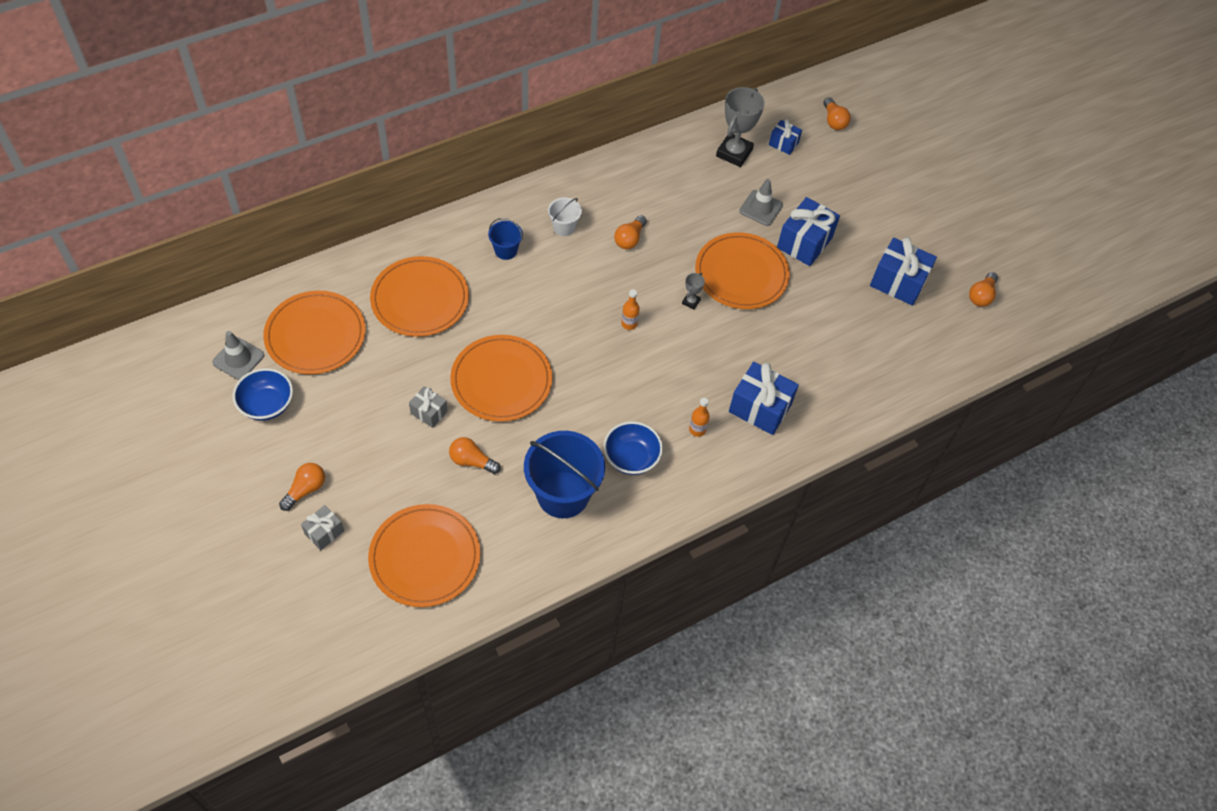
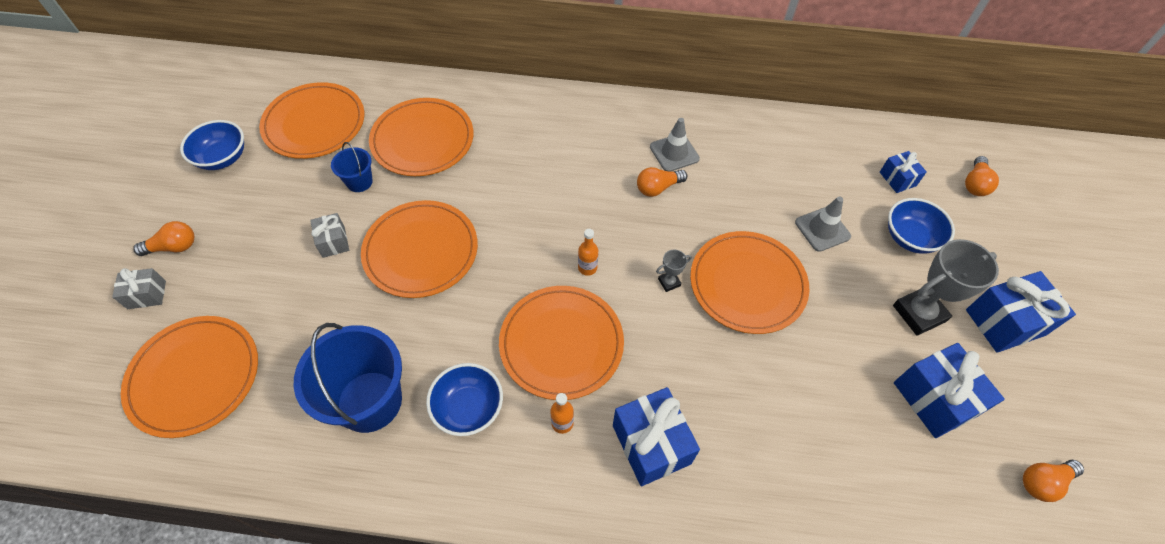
camera: 40 degrees right, 0 degrees up
(238, 359) = (242, 110): grey traffic cone -> grey traffic cone (674, 153)
(472, 461) = (323, 311): orange light bulb -> none
(506, 250) = (533, 138): blue bucket -> blue bucket (359, 182)
(564, 227) = (604, 145): white bucket -> none
(655, 383) = (561, 343): none -> orange plate
(734, 153) = (834, 162): grey trophy -> grey trophy (919, 313)
(804, 242) = (846, 290): blue gift -> blue gift (1005, 322)
(818, 183) = (910, 237): none -> blue bowl

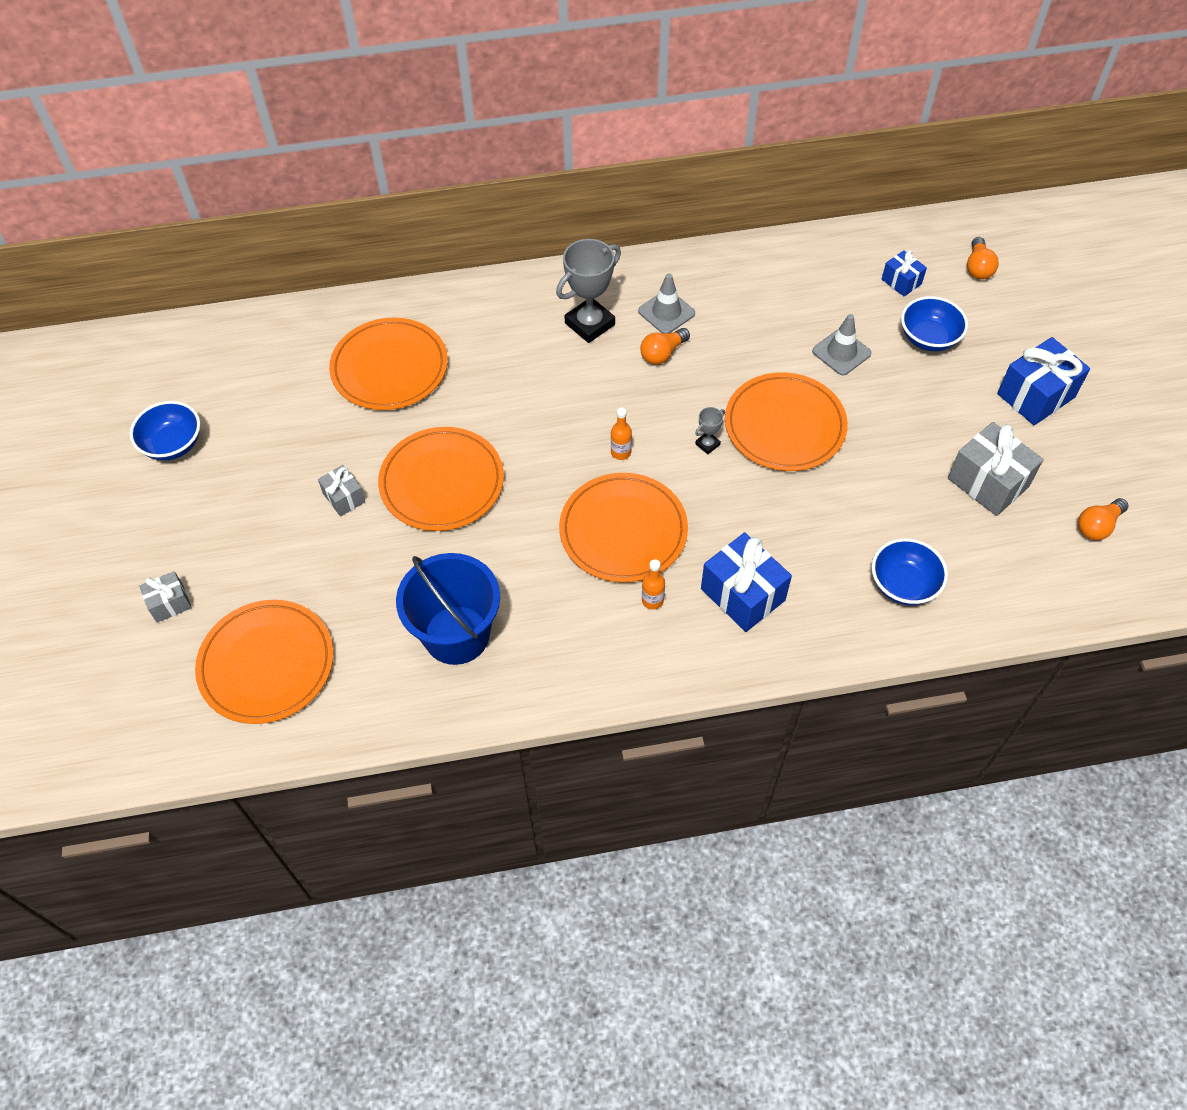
camera: 15 degrees left, 0 degrees up
(174, 247) = (171, 549): orange light bulb -> none
(314, 124) = (258, 381): orange plate -> none
(359, 182) = (341, 430): blue bucket -> none
(468, 408) = (557, 613): blue bowl -> blue bowl (903, 585)
(919, 313) = (955, 409): grey trophy -> grey trophy (590, 324)
(934, 399) = (988, 482): blue gift -> grey gift

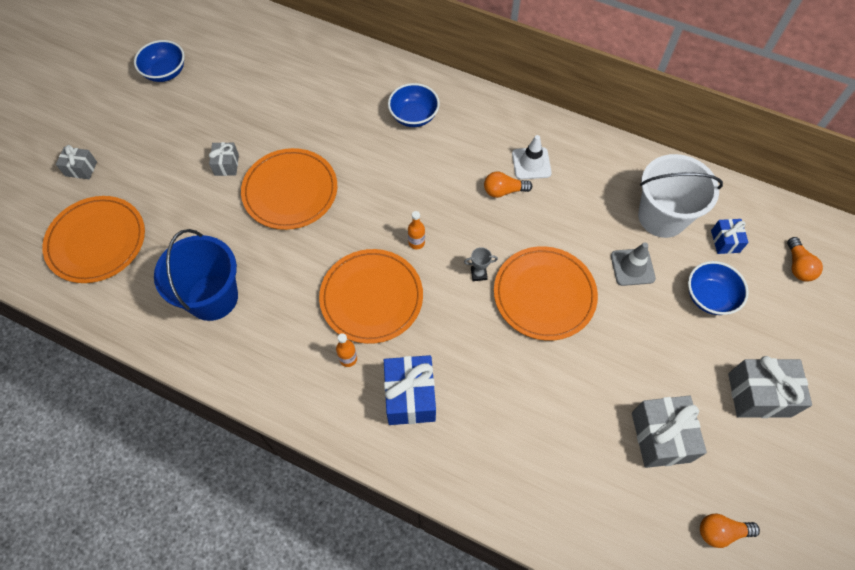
camera: 35 degrees right, 5 degrees up
(389, 367) = (324, 97): orange plate -> none
(590, 324) = (472, 141): grey trophy -> none
(666, 312) = (531, 163): grey traffic cone -> white traffic cone
(829, 292) = (662, 217): none -> white bucket
(903, 585) = (528, 470): blue bowl -> blue bowl (414, 116)
(978, 267) = (797, 266): orange light bulb -> orange light bulb turned 45 degrees counterclockwise
(1035, 395) = (759, 395): blue gift -> grey gift

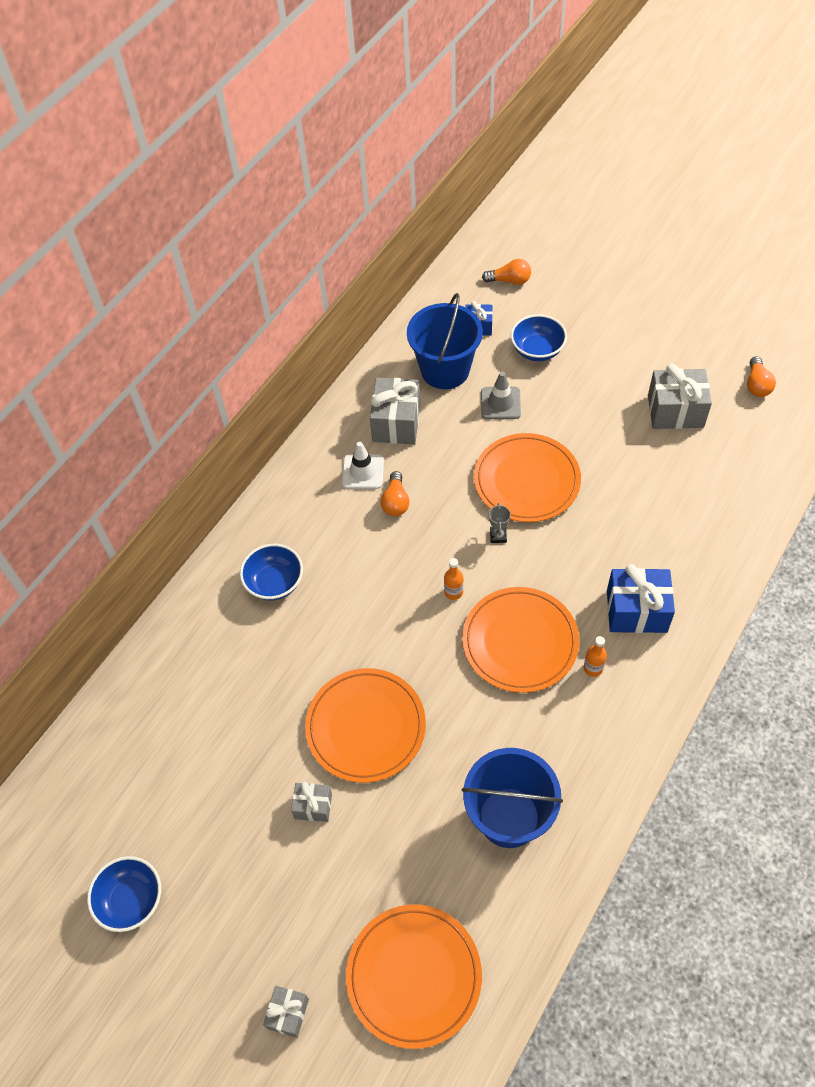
camera: 80 degrees left, 5 degrees down
(662, 217) = (445, 370): white bucket -> blue bucket
(759, 395) = (635, 334): grey gift -> grey gift (396, 423)

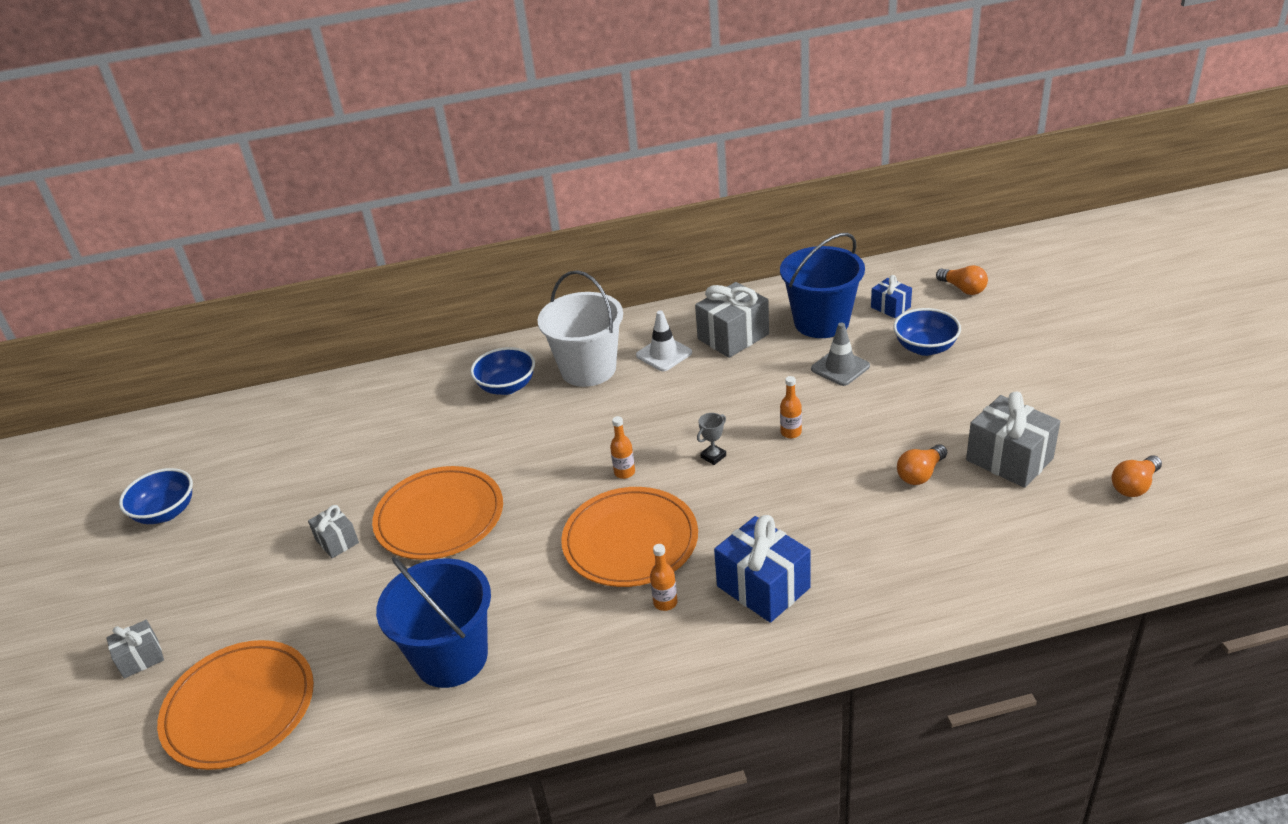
camera: 45 degrees right, 20 degrees down
(321, 523) = (588, 369): none -> white bucket
(395, 502) = (662, 387): orange light bulb -> orange light bulb (920, 474)
(526, 480) = (791, 432): orange plate -> orange bottle

